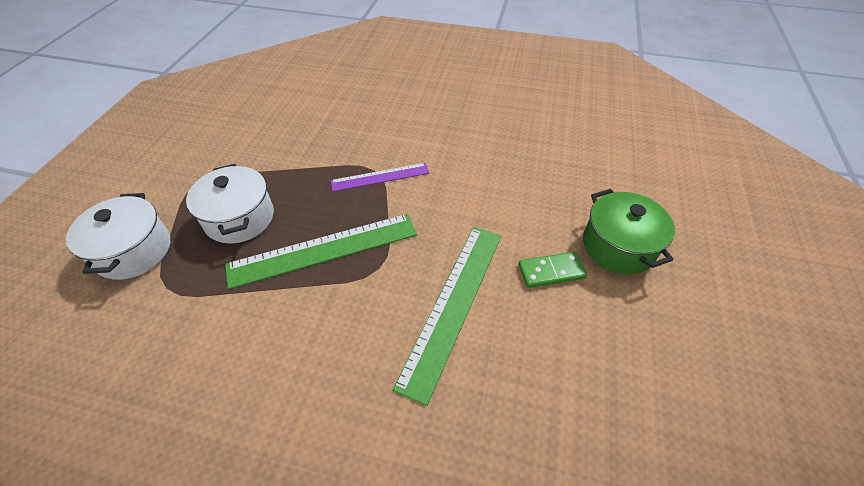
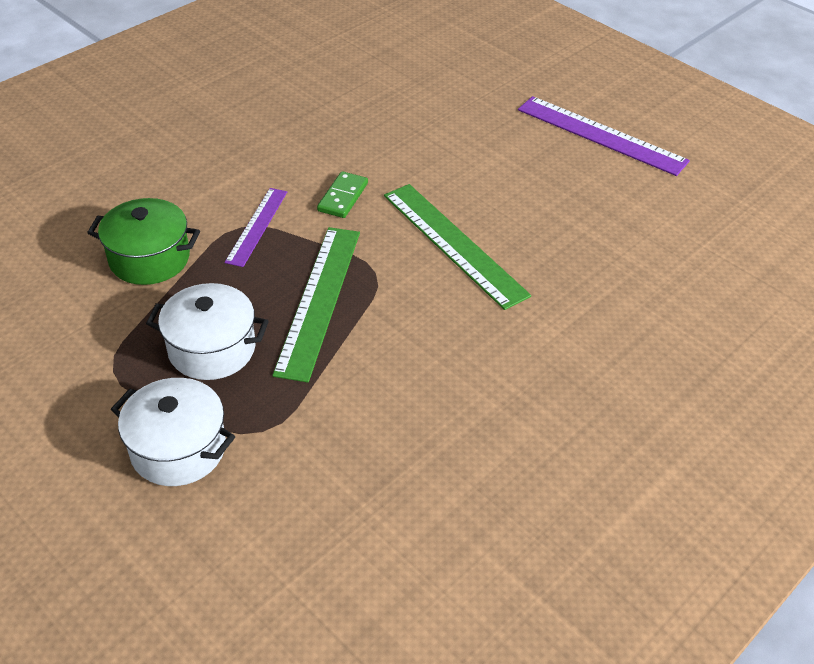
camera: 60 degrees left, 5 degrees down
(551, 271) = (469, 177): green domino -> green domino (342, 197)
(618, 246) = (477, 130): green pot -> green pot (149, 259)
(729, 351) = (601, 135): none -> purple ruler

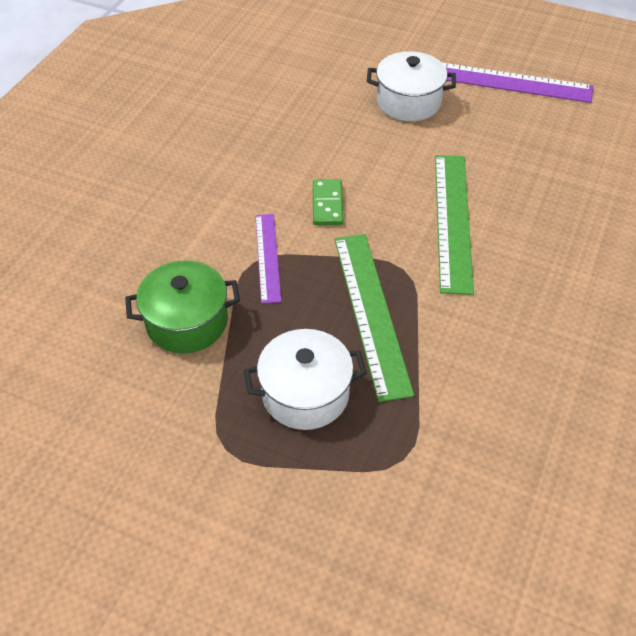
camera: 20 degrees left, 5 degrees up
(178, 449) = (339, 506): white pot -> white pot (408, 102)
(453, 244) = (452, 220): green ruler -> green ruler turned 60 degrees clockwise

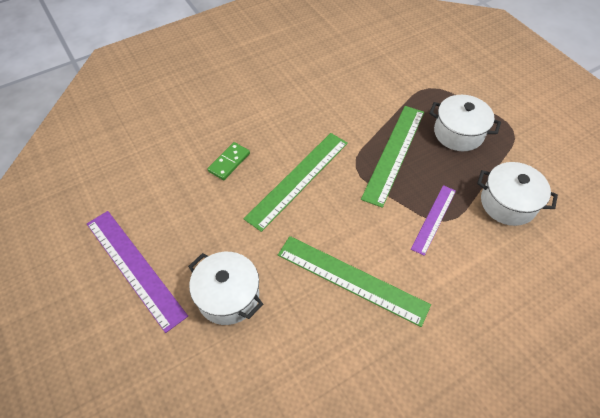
camera: 145 degrees left, 5 degrees up
(187, 322) = (508, 203): green pot -> white pot
(312, 162) = (351, 279): none -> green ruler
(327, 204) = (367, 236): green domino -> green domino (229, 162)

